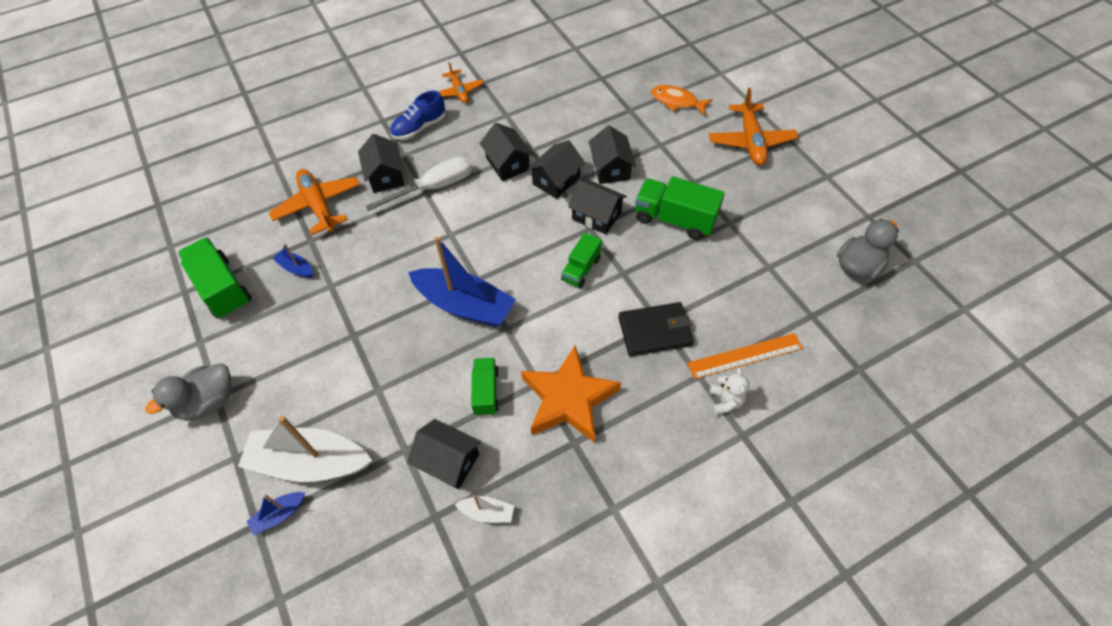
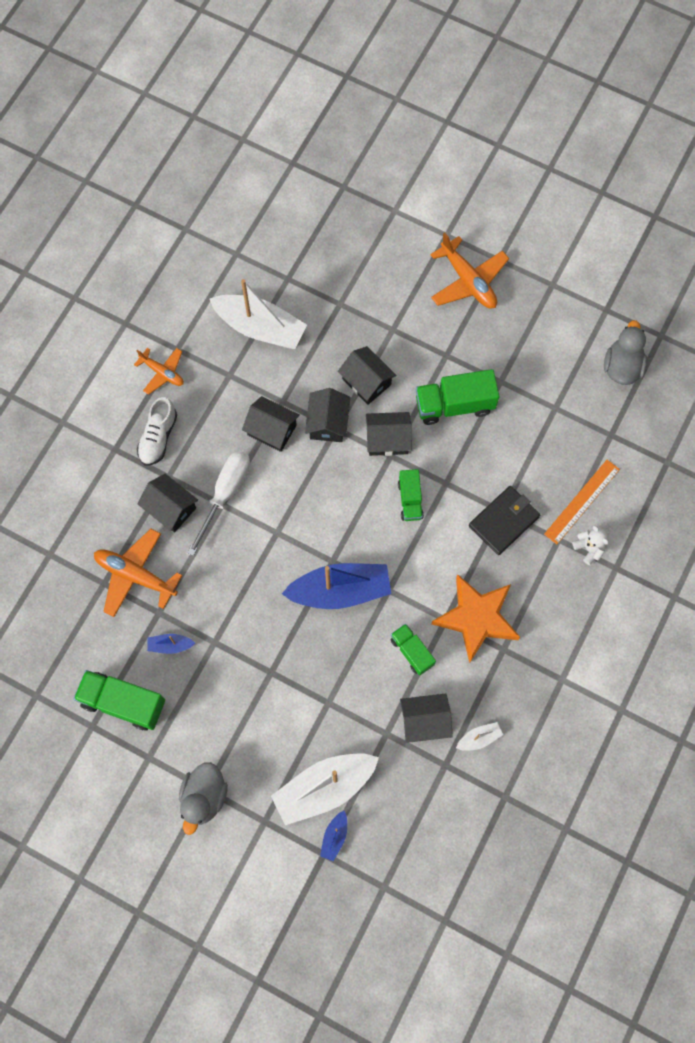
camera: 35 degrees left, 15 degrees up
(419, 128) = (158, 437): blue shoe -> white shoe
(555, 97) = (260, 328): none -> white boat
(677, 101) = (376, 269): orange fish -> none

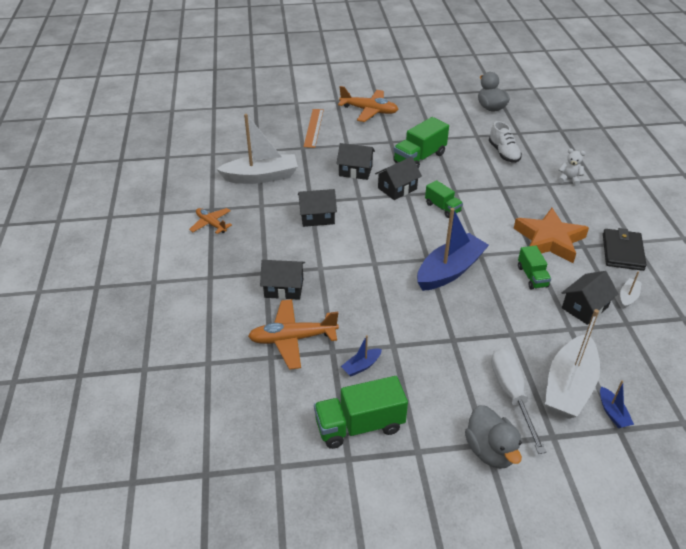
camera: 35 degrees left, 30 degrees down
(158, 437) = (238, 256): white shoe -> white shoe (503, 153)
(162, 373) = (211, 224): orange plane -> orange plane turned 135 degrees counterclockwise
(225, 494) = (317, 262): white screwdriver -> white screwdriver (511, 394)
(328, 423) = (351, 198): black house -> none
(412, 651) = (532, 276): green truck -> green truck turned 120 degrees counterclockwise
(504, 521) = (508, 191): black wallet -> black wallet (622, 252)
(582, 501) = (539, 163): orange ruler -> orange ruler (313, 128)

